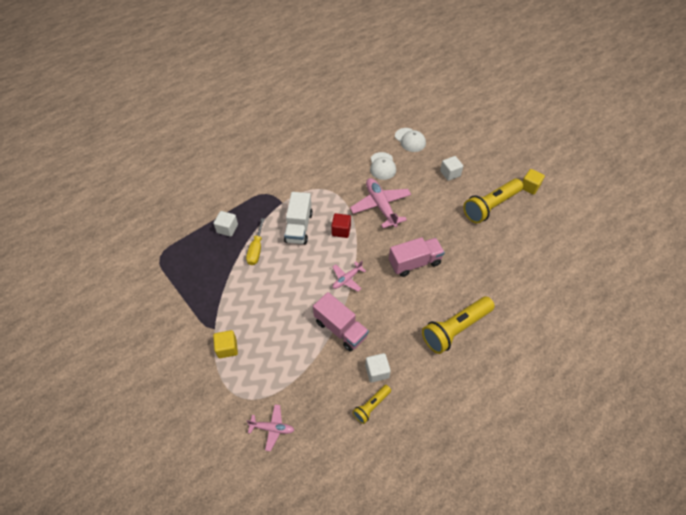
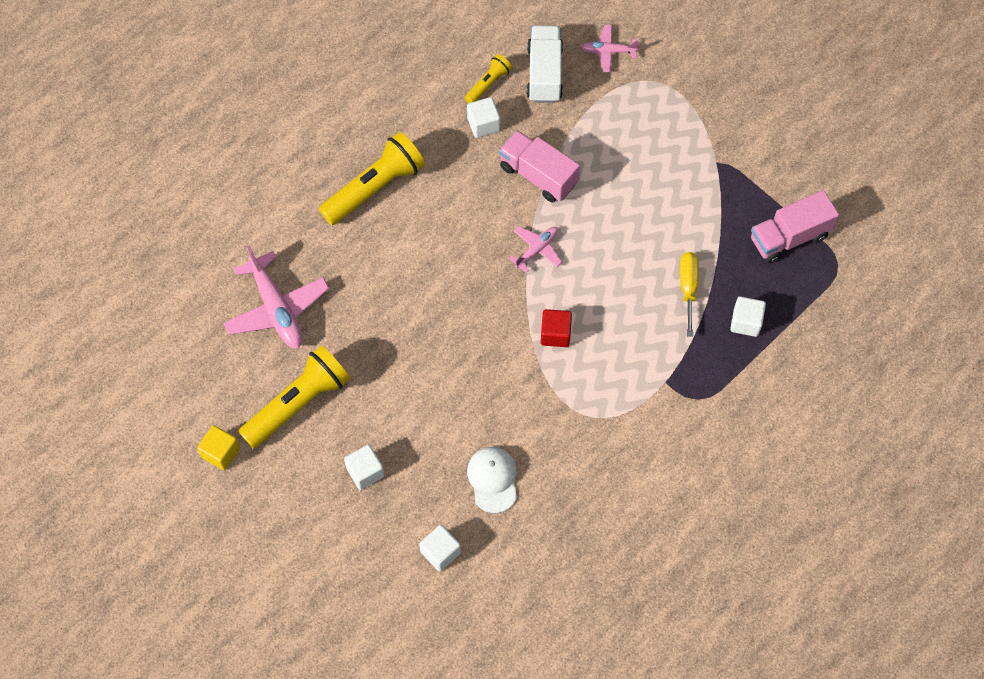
camera: 175 degrees right, 10 degrees up
(227, 348) = (690, 138): yellow cube -> none
(299, 227) = (627, 334): white truck -> white truck (544, 74)
(380, 206) = (491, 389): pink plane -> pink plane (277, 309)
(410, 140) = (440, 552): white cap -> white cube
(414, 263) = (432, 285): pink truck -> pink truck (789, 237)

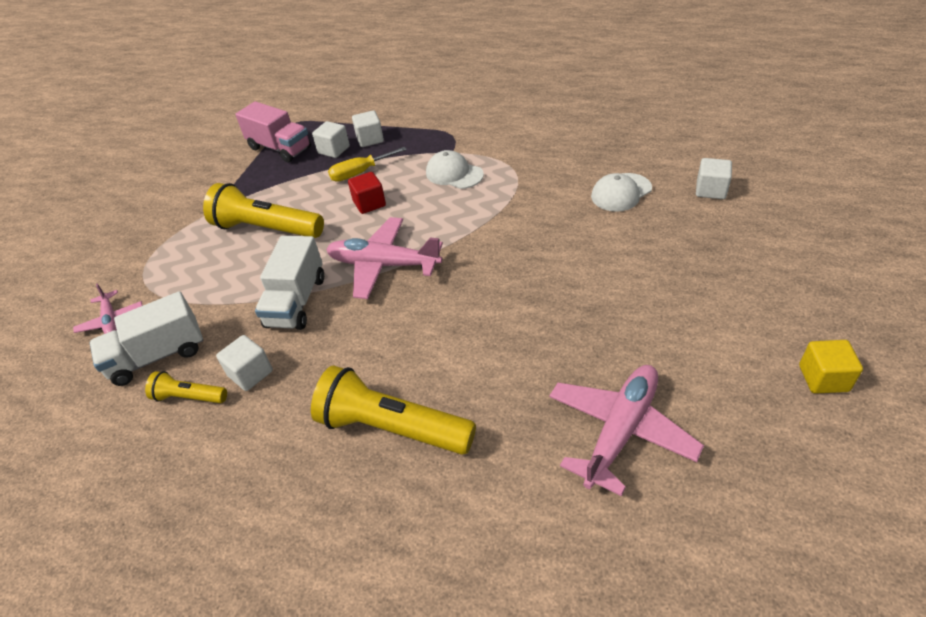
camera: 115 degrees left, 20 degrees down
(298, 403) = (700, 346): yellow flashlight -> yellow flashlight (266, 229)
(365, 472) = (704, 263): white cube -> white cube (334, 150)
(537, 250) = (383, 265): pink plane -> pink plane, size x1.82
(538, 175) = (296, 301): pink truck -> white truck
(555, 334) = (460, 218): red cube -> red cube (369, 203)
(626, 364) = (454, 174): none -> white cap

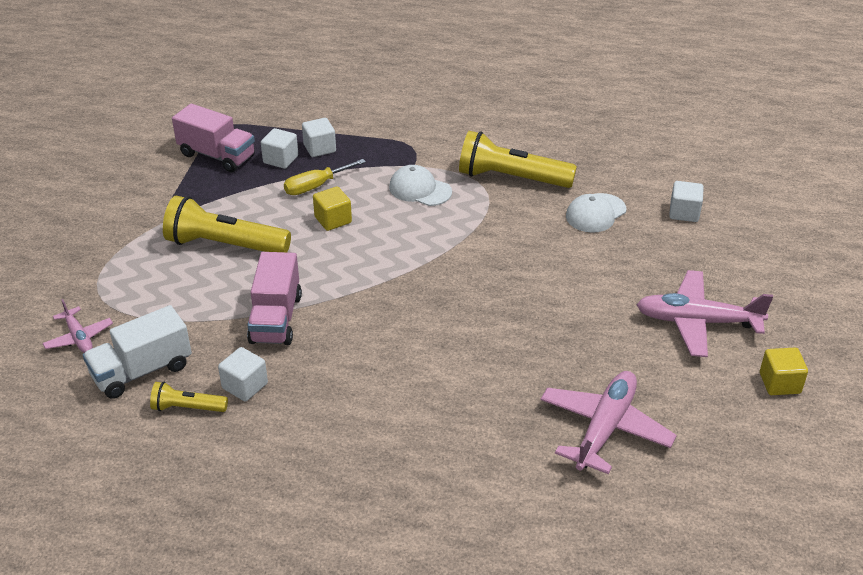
camera: 10 degrees left, 5 degrees down
(296, 301) = (276, 319): white truck -> pink truck
(369, 203) = (333, 220): red cube -> yellow cube
(383, 265) = (360, 283): pink plane -> pink plane (697, 322)
(392, 427) = (395, 430): yellow flashlight -> yellow flashlight (511, 178)

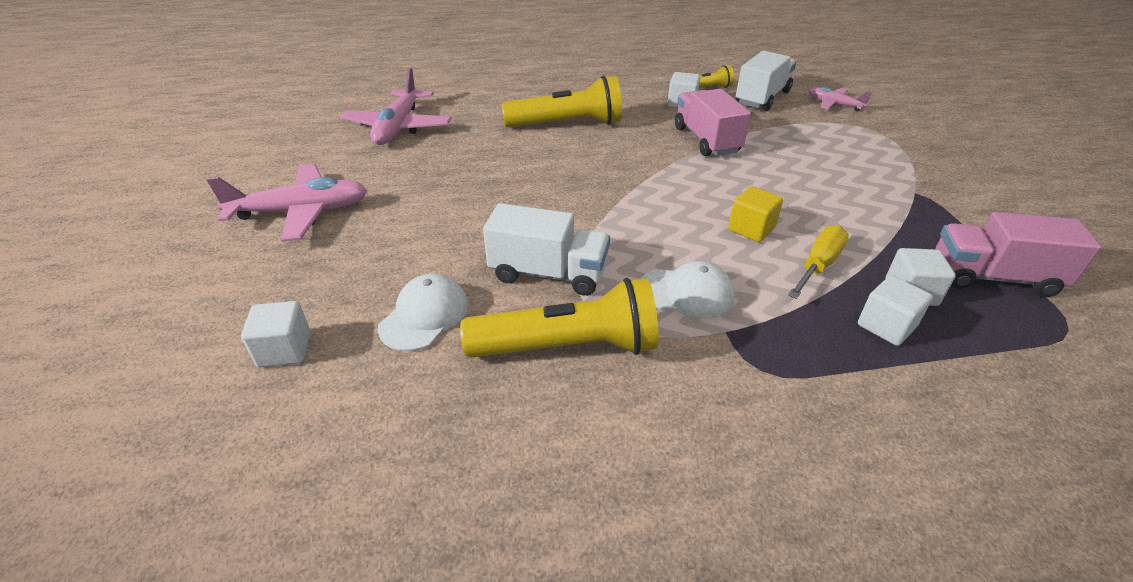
camera: 160 degrees right, 0 degrees up
(224, 245) = (826, 181): yellow flashlight -> yellow flashlight (567, 124)
(504, 221) = (548, 273): none -> white truck
(779, 383) = (232, 179): yellow cube -> none

